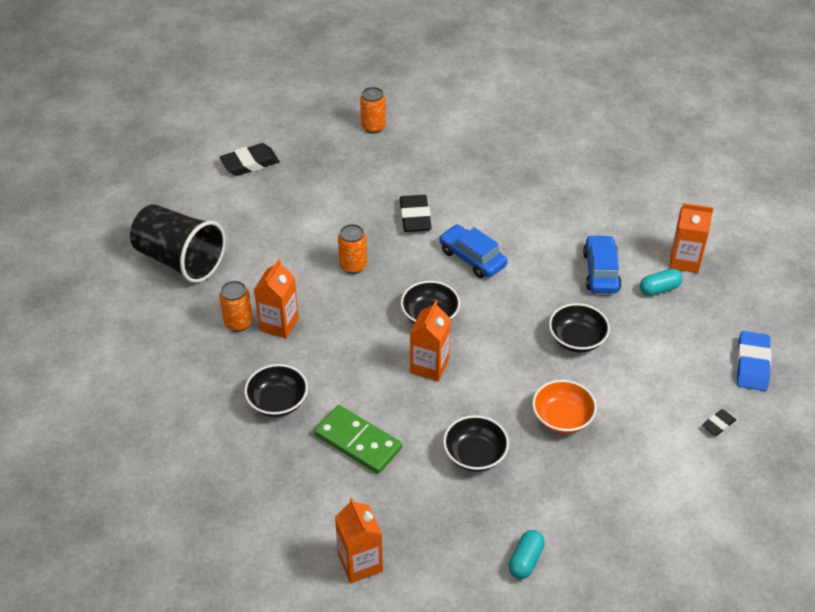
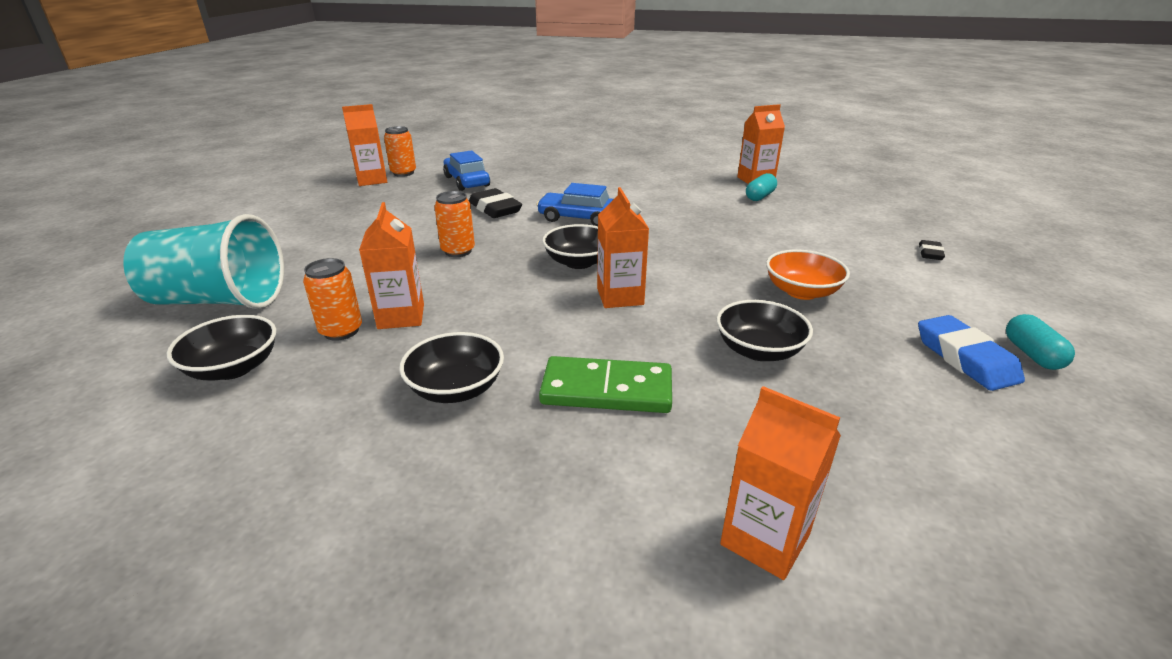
camera: 30 degrees left, 15 degrees down
(180, 260) = (219, 300): black cup -> turquoise cup
(250, 163) = (279, 215): black eraser -> none
(341, 130) = (372, 180): none -> orange carton
(525, 560) = (952, 428): turquoise capsule -> turquoise capsule (1032, 354)
(577, 339) = (737, 239): black bowl -> black bowl (233, 368)
(601, 271) = (701, 199): blue car -> blue car (467, 181)
(752, 364) = (891, 214): blue eraser -> blue eraser (965, 358)

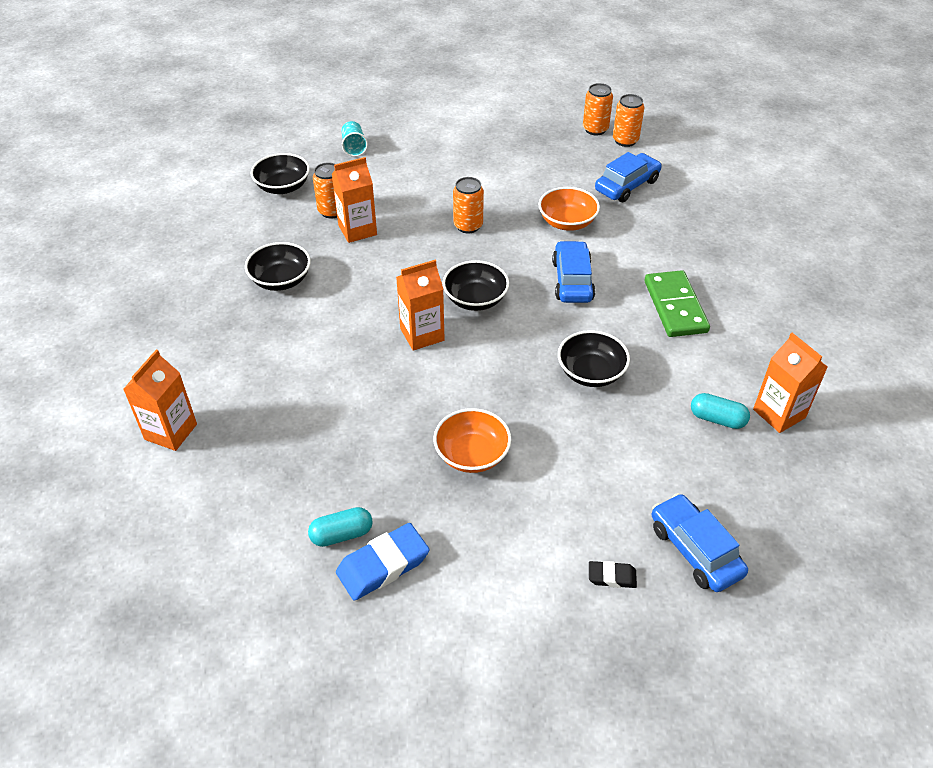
camera: 75 degrees right, 15 degrees up
(219, 300) = (354, 147): turquoise cup -> turquoise cup, size x0.42
(372, 180) = (595, 129): orange carton -> orange can
(495, 209) = (567, 222): black eraser -> orange bowl
(606, 390) = (293, 348): green domino -> green domino (675, 307)
(758, 350) = (361, 425): black bowl -> black bowl (591, 373)
(892, 223) = (695, 550): none -> blue car
(1032, 354) = (403, 620): turquoise capsule -> turquoise capsule (342, 534)

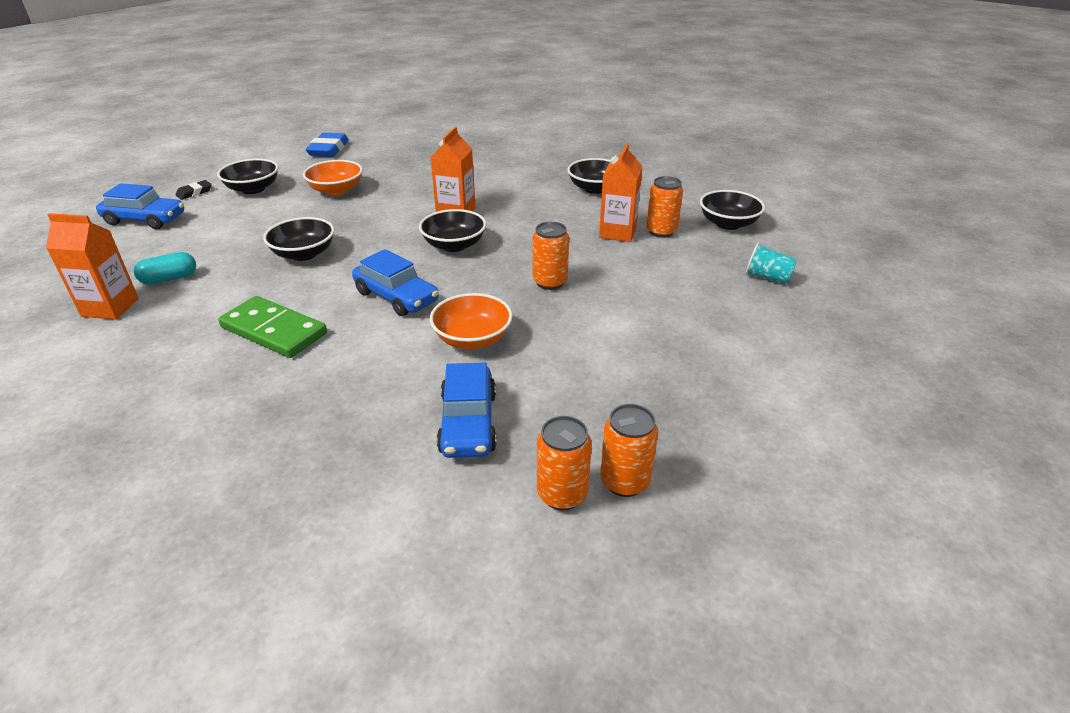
camera: 130 degrees right, 10 degrees down
(171, 432) = (506, 132): orange carton -> none
(342, 534) = (364, 147): turquoise capsule -> none
(546, 530) = (253, 189): none -> black bowl

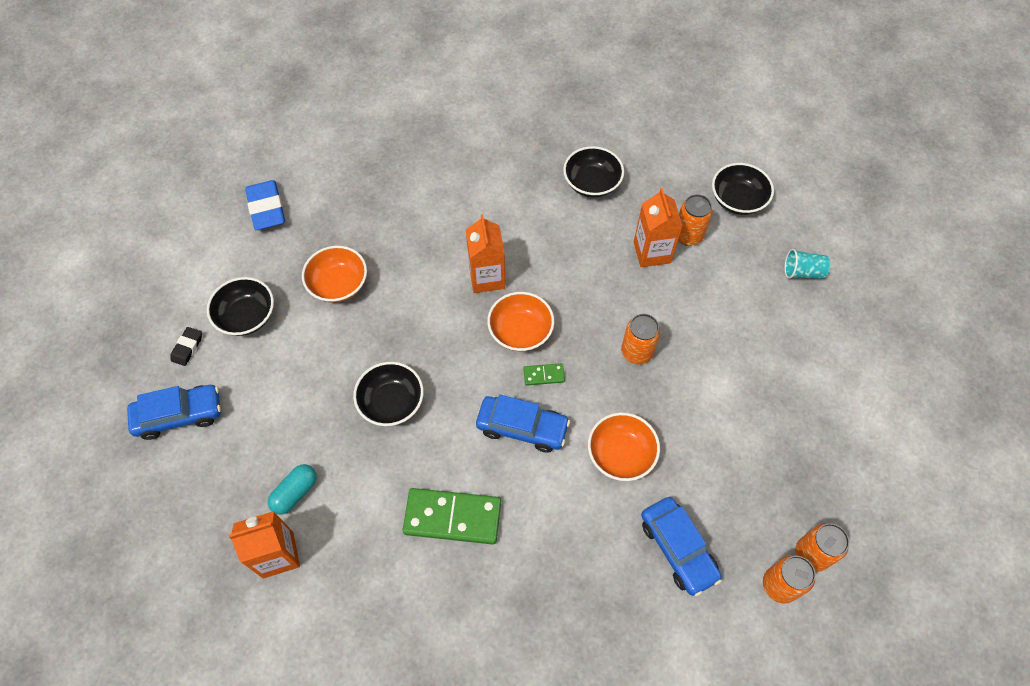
camera: 25 degrees left, 25 degrees up
(449, 273) = (544, 375): none -> green domino
(454, 245) = (520, 331): black bowl -> orange bowl

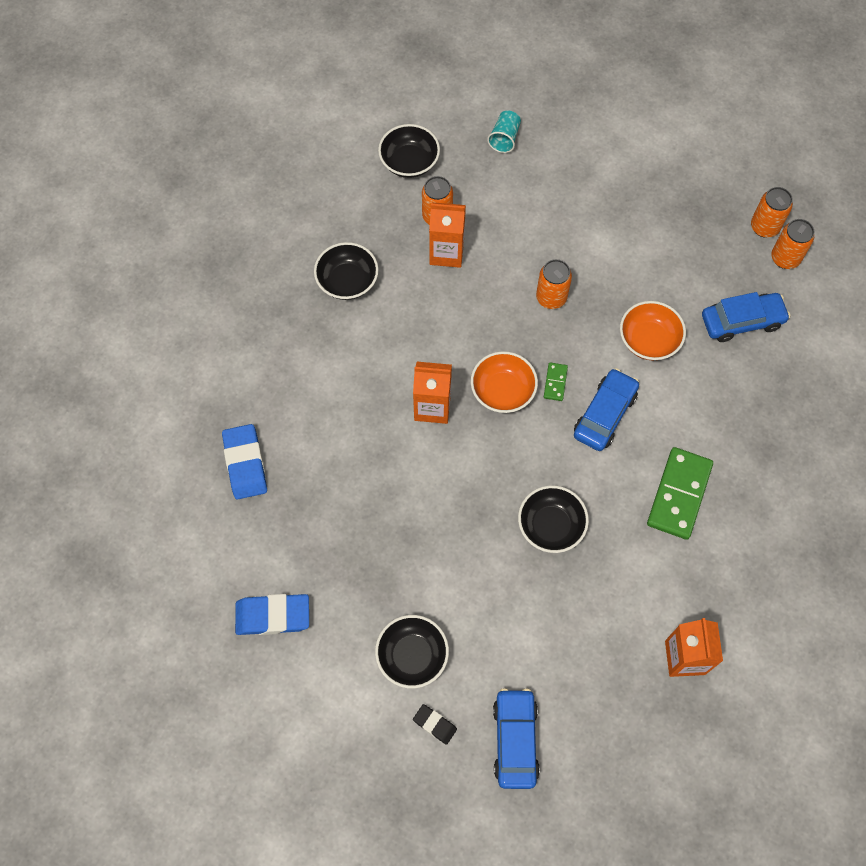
camera: 75 degrees left, 5 degrees up
(295, 492) = (626, 632): turquoise capsule -> none
(338, 284) = (399, 554): orange bowl -> none
(396, 156) = (245, 464): none -> blue eraser

